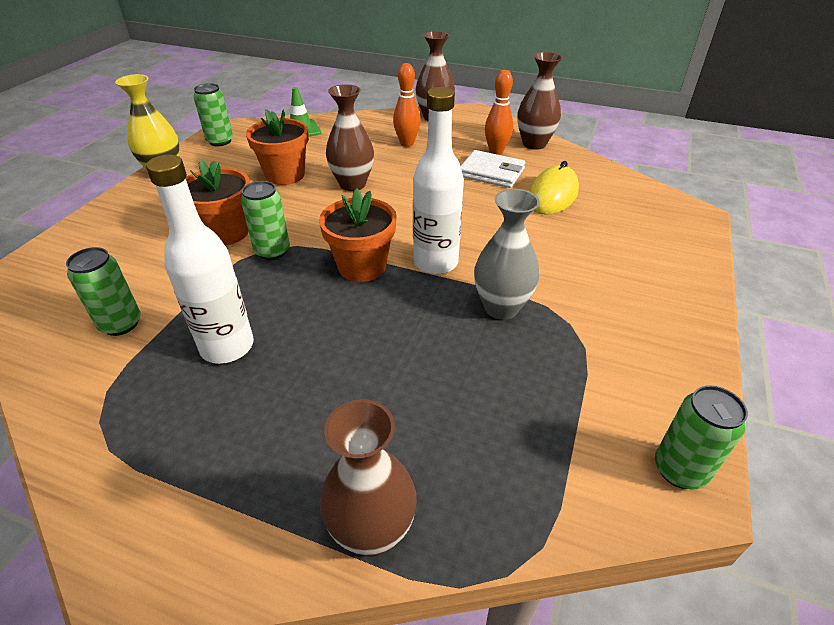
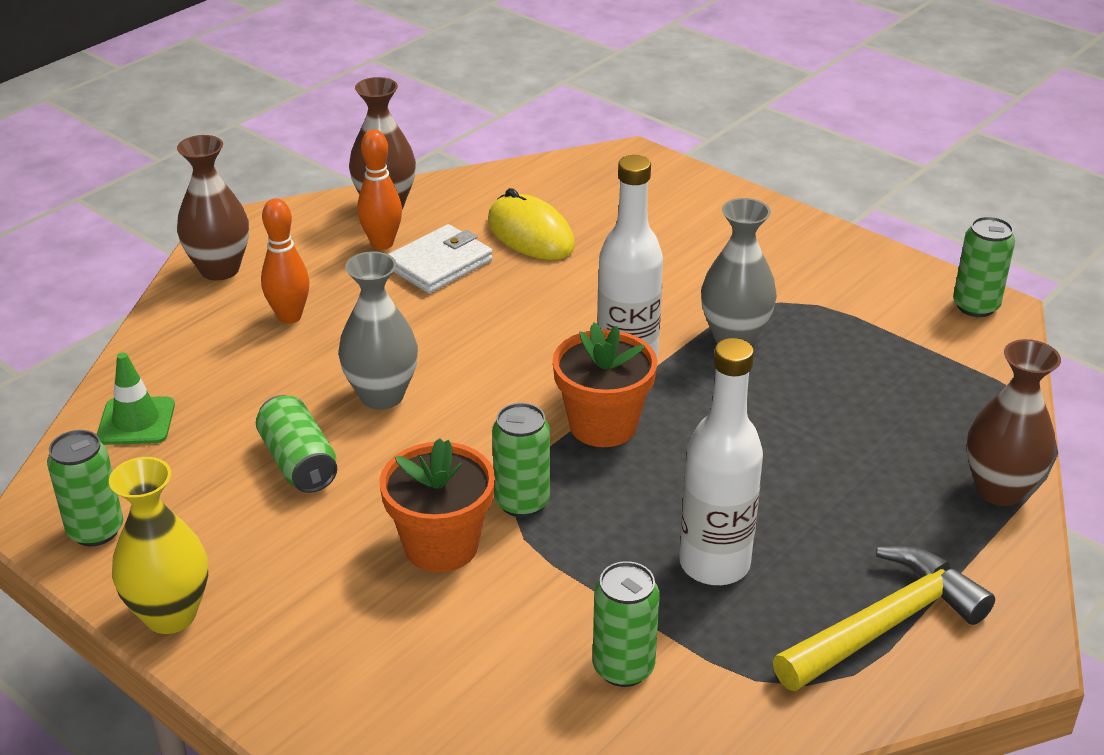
camera: 70 degrees left, 5 degrees down
(165, 462) = (884, 625): none -> yellow hammer
(285, 175) = (299, 462): orange flower pot -> green can
(352, 184) = (382, 396): brown vase -> grey vase

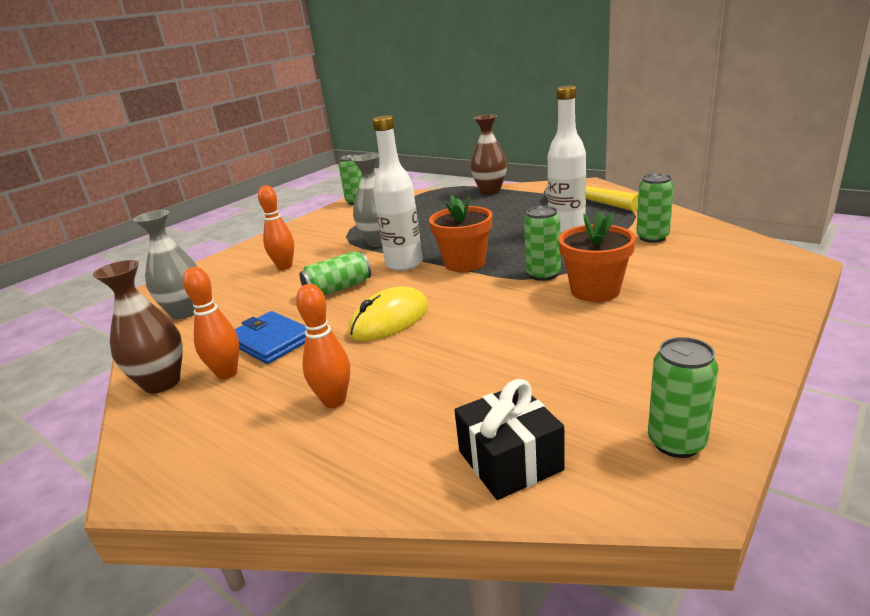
camera: 90 degrees left, 10 degrees down
(136, 421) = (510, 460): green traffic cone -> black gift
(170, 615) = (738, 375): yellow vase -> none
(220, 269) = (234, 468): brown vase -> none
(299, 462) = (536, 355): green can -> green can (338, 289)
(382, 396) = (447, 336): grey vase -> grey vase (185, 312)
(439, 264) = (271, 341): white wallet -> blue wallet
(530, 234) = (243, 311): yellow mouse -> yellow mouse (389, 320)
(666, 252) = (285, 267): none -> orange bowling pin

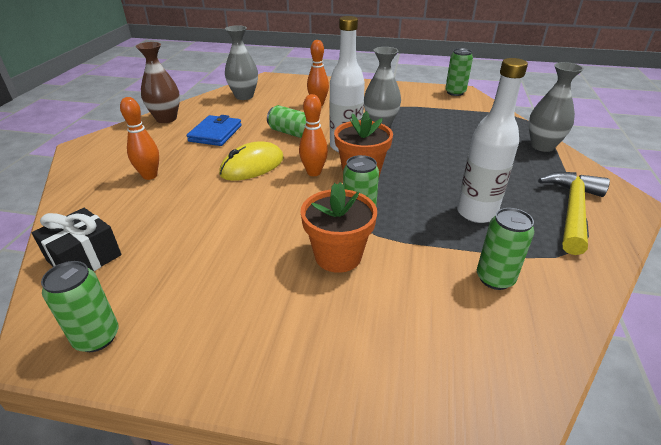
camera: 60 degrees right, 10 degrees up
(227, 373) = (177, 133): orange bowling pin -> orange bowling pin (314, 172)
(389, 320) = (252, 166): yellow mouse -> yellow mouse turned 60 degrees counterclockwise
(490, 191) = (542, 146): brown vase -> grey vase

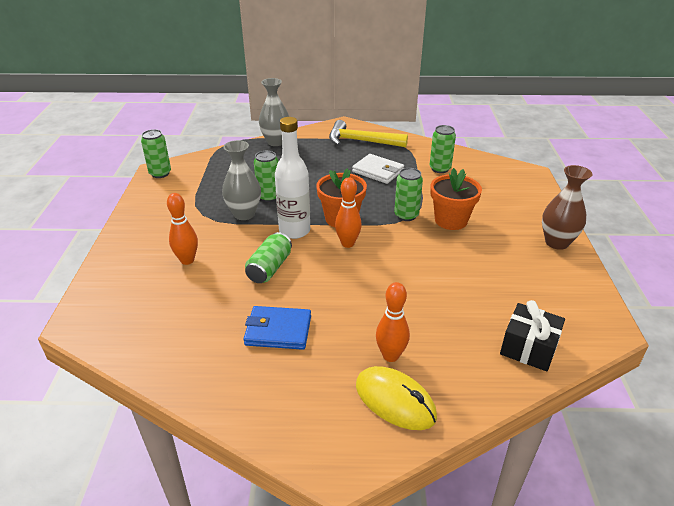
camera: 100 degrees left, 0 degrees up
(97, 337) = (584, 305): green can -> green can (269, 197)
(166, 119) = (236, 398): brown vase -> brown vase (556, 242)
(244, 96) = (153, 333): grey vase -> none
(252, 166) = (347, 283): yellow mouse -> yellow mouse (395, 401)
(476, 213) = (378, 171): white bottle -> white wallet

